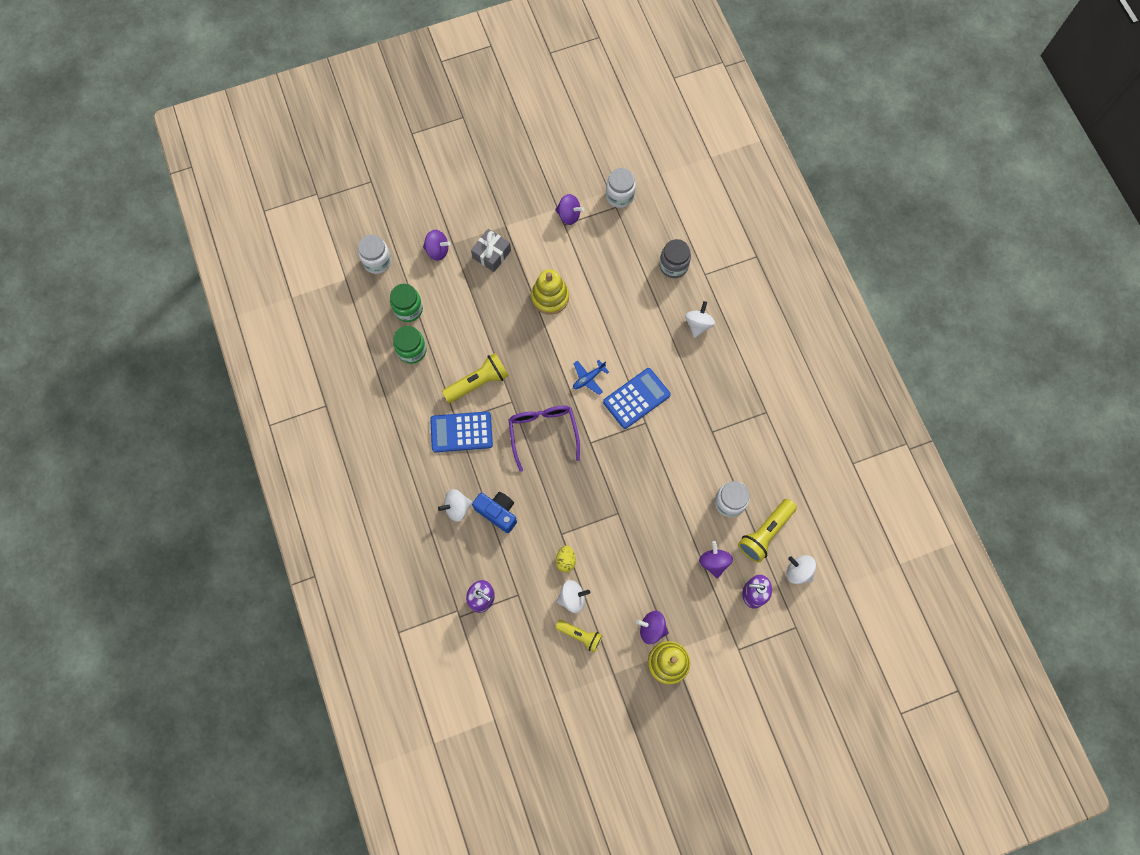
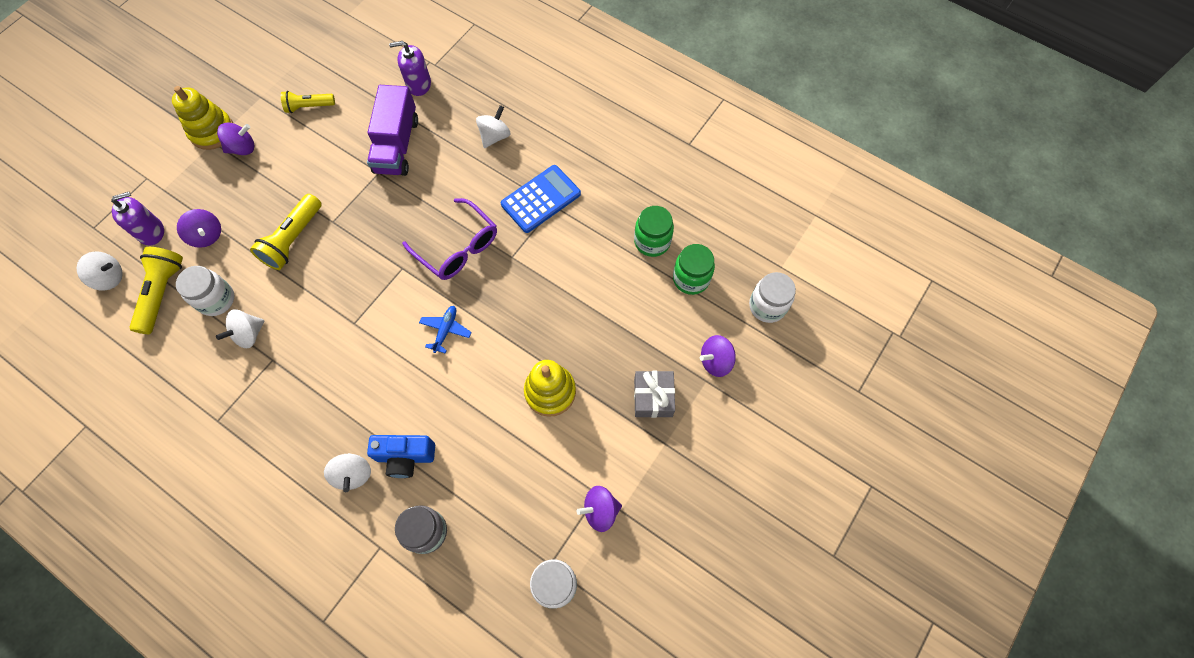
camera: 145 degrees right, 5 degrees down
(478, 382) = (560, 254): yellow flashlight -> yellow flashlight (293, 239)
(497, 512) = (453, 154): blue camera -> blue camera (405, 457)
(534, 550) = (397, 145): none -> purple truck
(565, 560) = (360, 154): yellow egg -> none
(572, 598) = (334, 129): white spinning top -> white spinning top (249, 334)
(636, 398) = (378, 342): blue calculator -> none

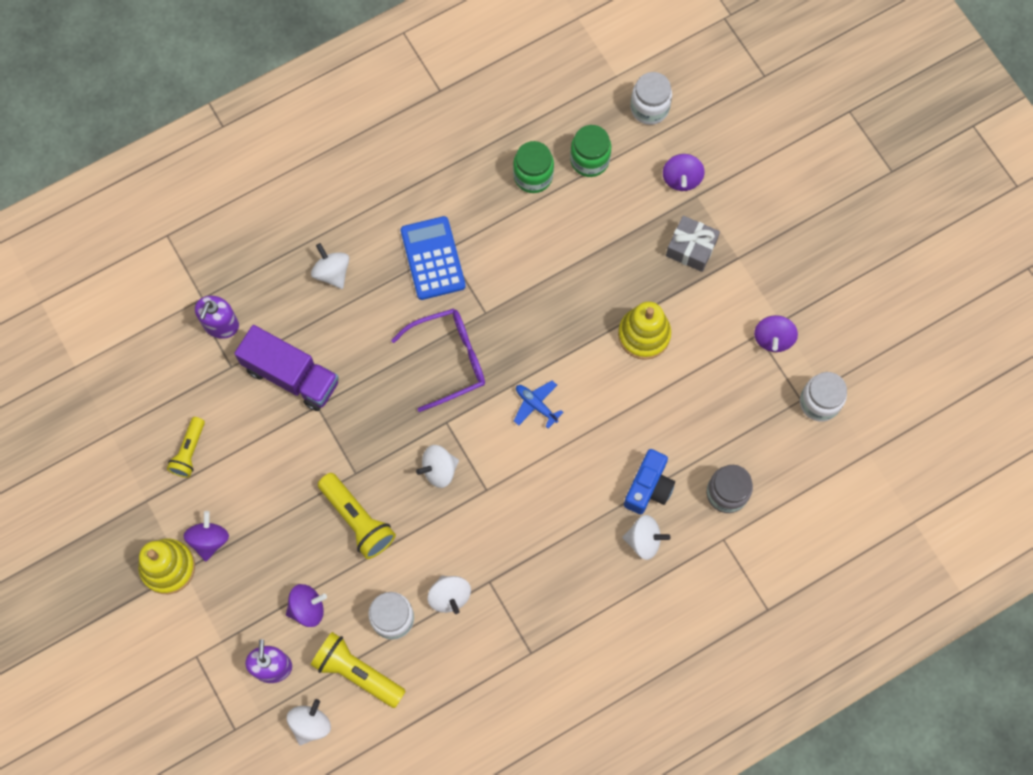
camera: 65 degrees left, 5 degrees up
(358, 280) = (439, 470): none -> white spinning top

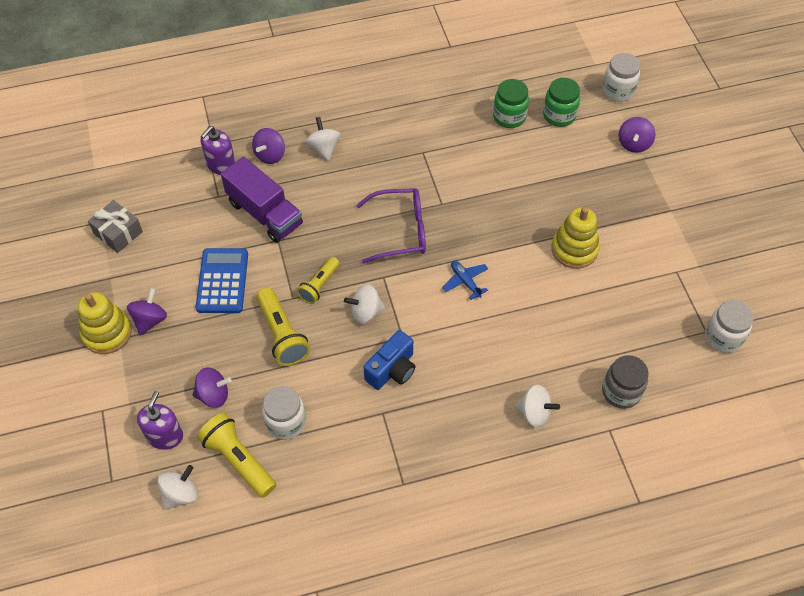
camera: 15 degrees right, 15 degrees down
(189, 451) = (160, 249): yellow flashlight -> yellow flashlight (319, 285)
(433, 258) = (409, 156): blue calculator -> blue calculator (222, 281)
(449, 596) = (343, 416): white spinning top -> none
(648, 487) = (549, 370): blue camera -> blue camera (392, 370)
(691, 248) = (631, 194): grey gift -> grey gift (118, 233)
(773, 338) = (689, 277): purple spinning top -> purple spinning top (270, 155)

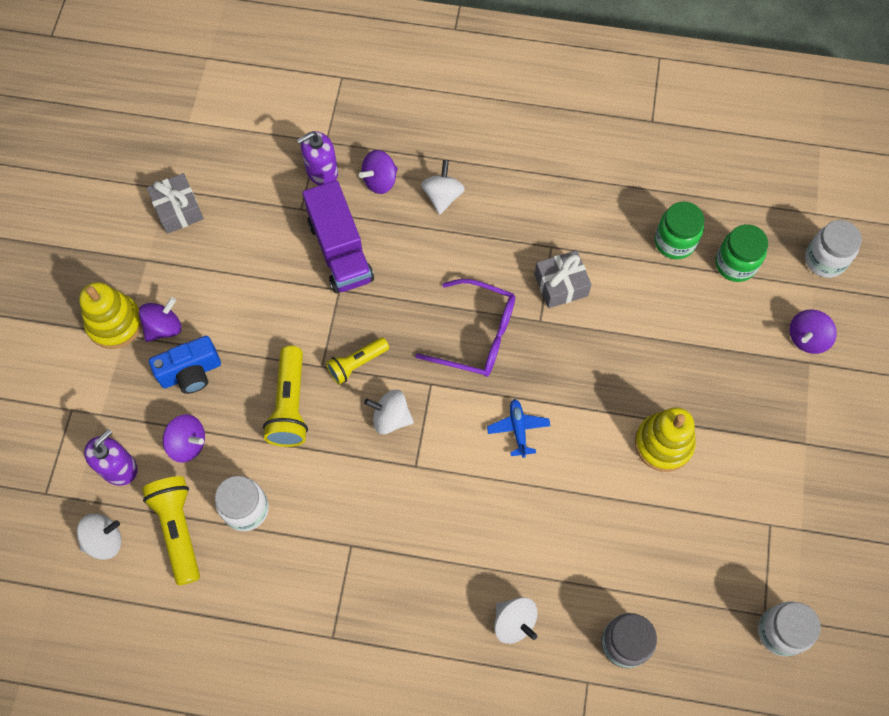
camera: 25 degrees right, 10 degrees up
(222, 281) = (258, 314): blue calculator -> none
(392, 370) = (385, 499): blue camera -> blue camera (191, 373)
(444, 174) = (561, 285): none -> grey gift

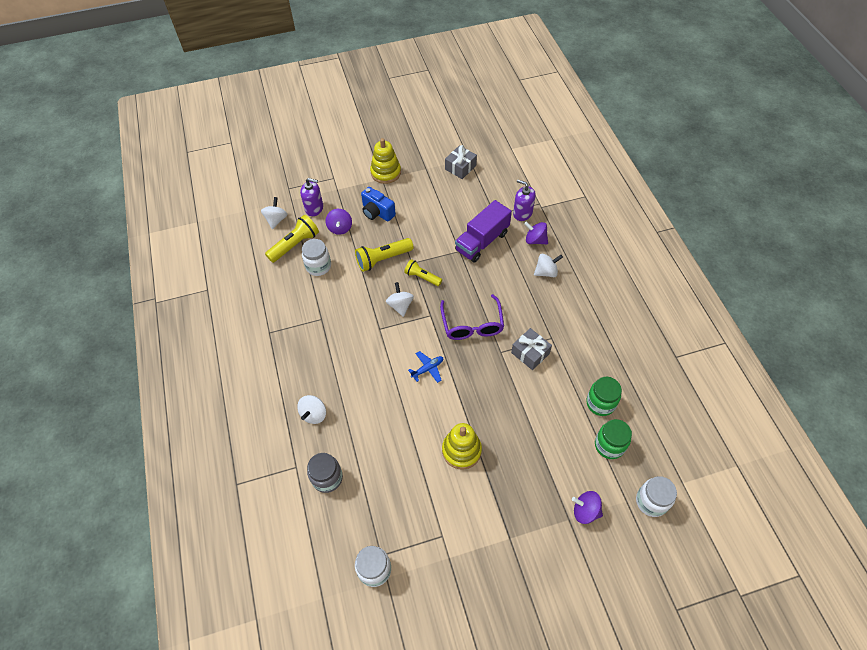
camera: 65 degrees right, 10 degrees down
(104, 540) = (276, 220): white spinning top -> white spinning top turned 120 degrees counterclockwise
(164, 327) = (394, 191): purple spinning top -> none

